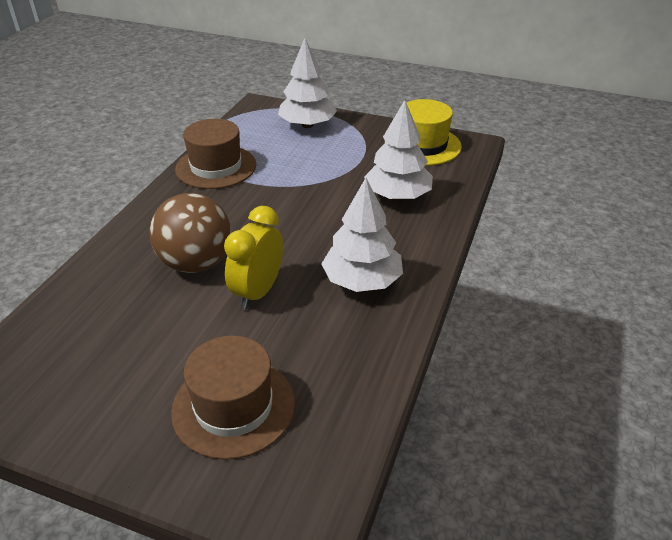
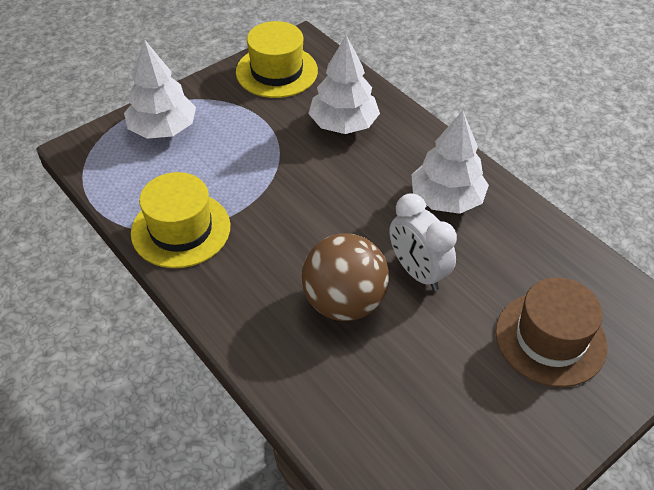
camera: 60 degrees left, 10 degrees up
(216, 167) = (181, 229): brown hat -> yellow hat
(258, 292) = (417, 272): yellow clock -> white clock

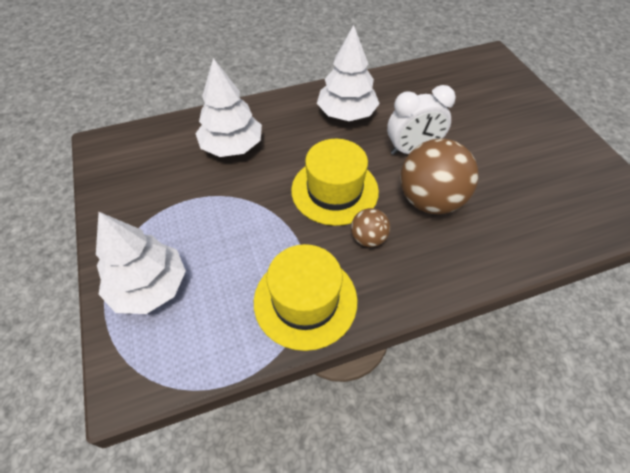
camera: 70 degrees left, 5 degrees up
(268, 259) = (368, 238): none -> brown ball
(276, 71) = (130, 172): yellow hat -> yellow hat (334, 190)
(550, 339) = (486, 106): brown hat -> none

